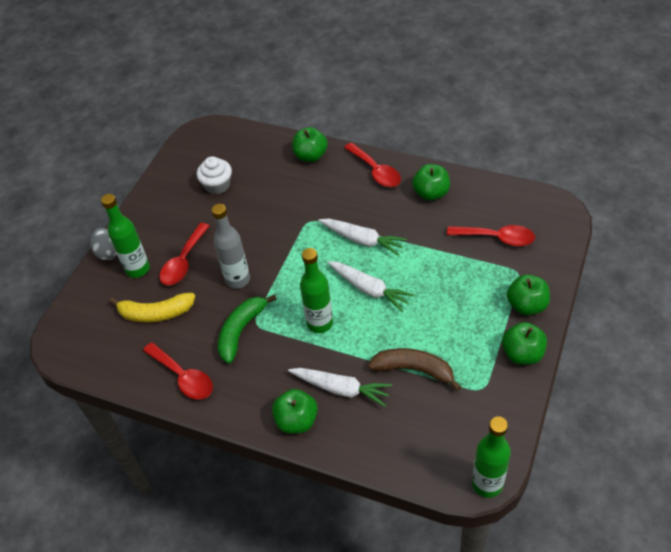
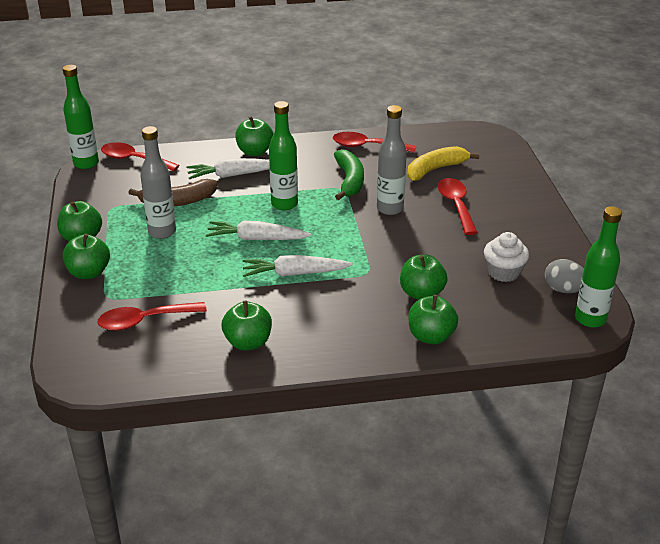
camera: 145 degrees right, 15 degrees down
(108, 252) = (534, 190): grey egg -> grey egg (564, 290)
(137, 269) = (491, 189): green bottle -> green bottle (590, 319)
(287, 189) = (421, 293): none -> green apple
(376, 171) = (334, 345): red spoon -> red spoon (133, 160)
(446, 331) = (162, 232): none -> grey bottle

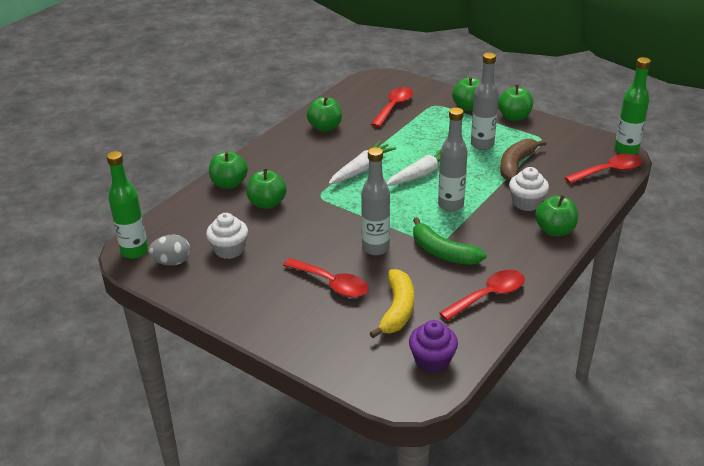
camera: 135 degrees right, 0 degrees up
(232, 175) = (526, 203): white carrot -> white cupcake
(284, 204) = (450, 205): green bottle -> grey bottle
(455, 139) = (432, 360): none -> purple cupcake

